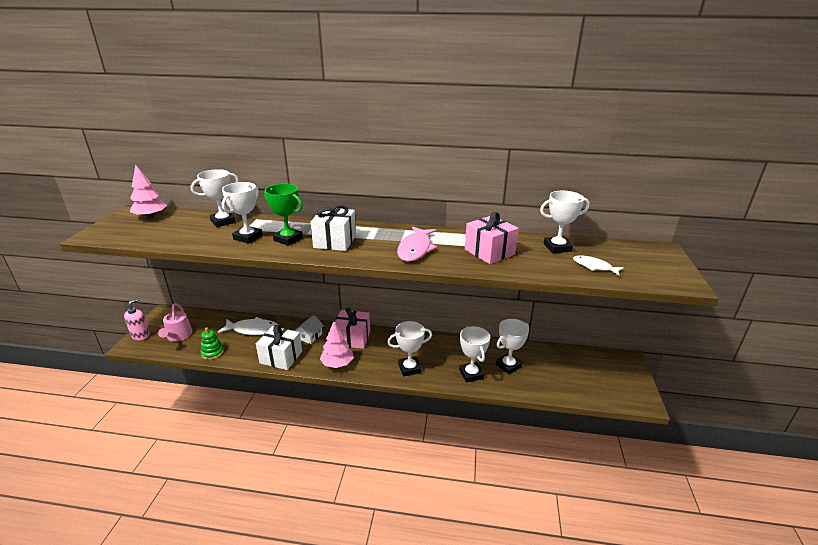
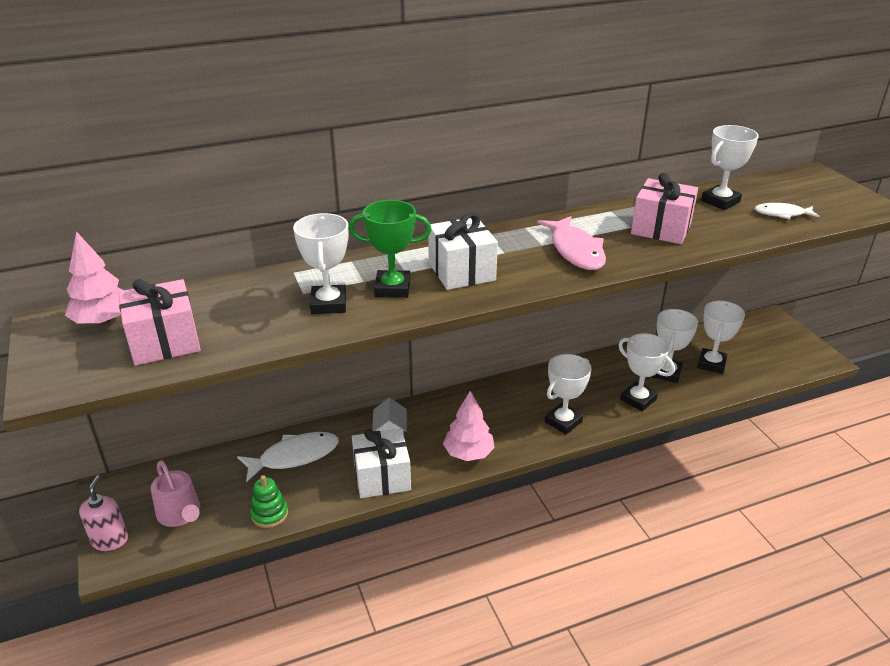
camera: 30 degrees left, 5 degrees up
(223, 222) = (248, 292): white trophy -> white trophy (711, 364)
(352, 338) = (452, 412): pink gift -> pink gift (164, 342)

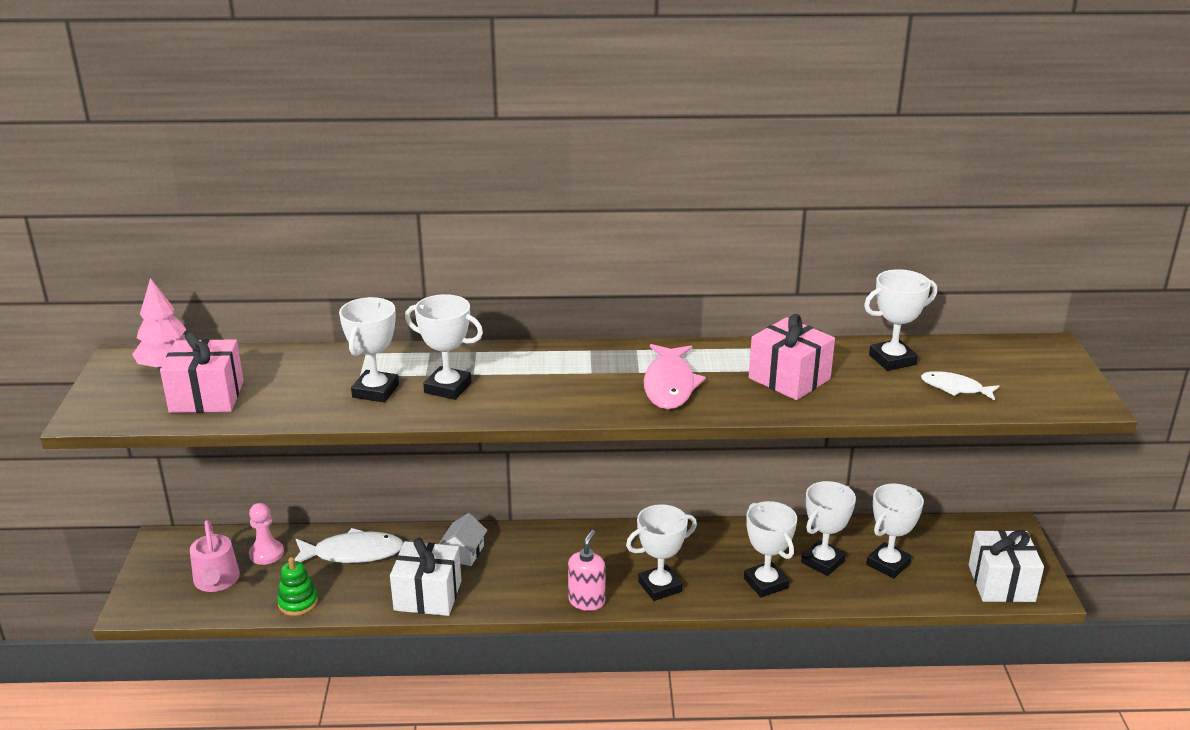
camera: 20 degrees right, 5 degrees down
(110, 540) = (143, 588): pink soap dispenser -> pink soap dispenser (586, 601)
(214, 476) = (266, 553): none -> pink pawn
(392, 288) = (448, 388): green trophy -> white trophy
(461, 271) = (530, 384): white gift -> white gift (1001, 583)
(468, 453) = (533, 594): pink tree -> none

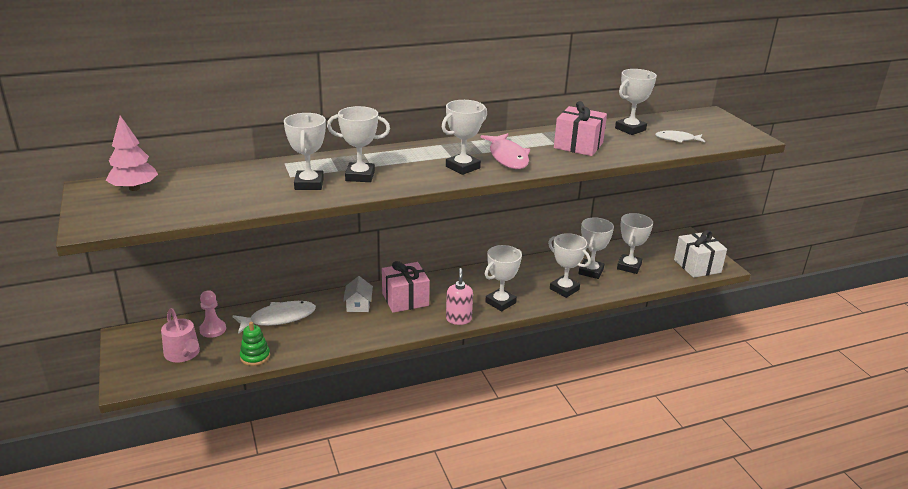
camera: 20 degrees left, 0 degrees up
(207, 397) = (180, 203): pink gift -> pink gift (405, 299)
(428, 595) = (348, 335): white gift -> none
(594, 393) = (463, 167): none -> white trophy

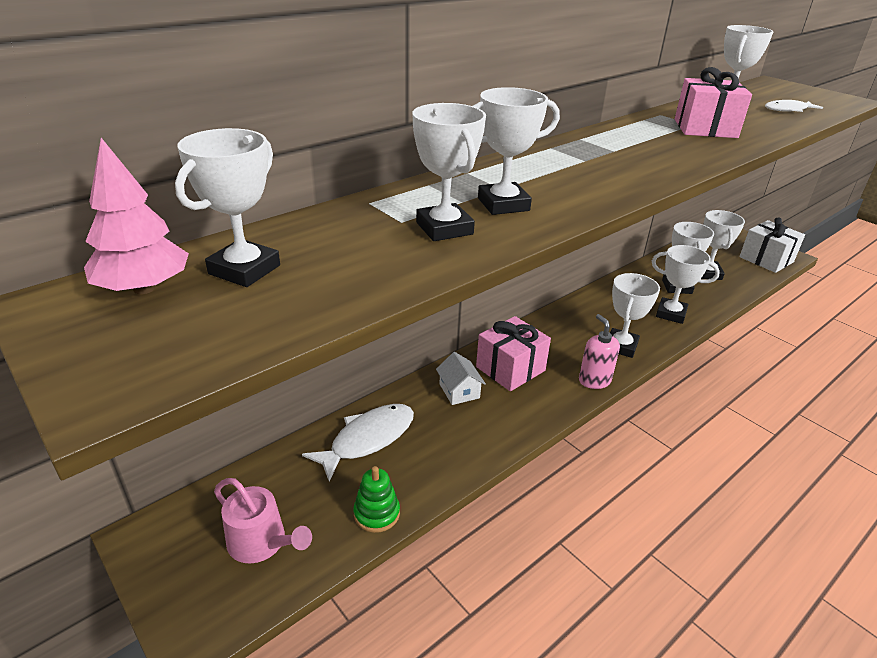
camera: 20 degrees left, 5 degrees up
(213, 329) = (282, 484): pink pawn -> none
(463, 167) = (619, 172): white trophy -> white trophy (244, 270)
(507, 157) = (651, 152): pink fish -> none

